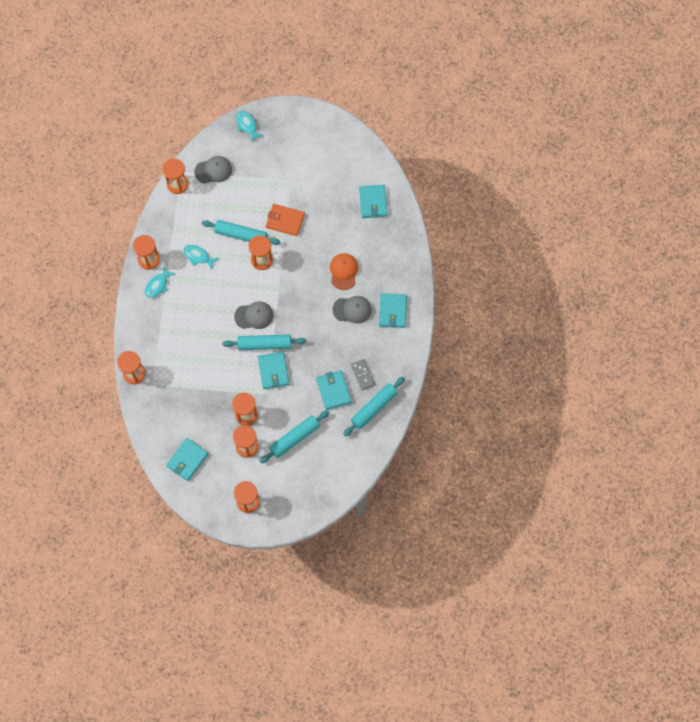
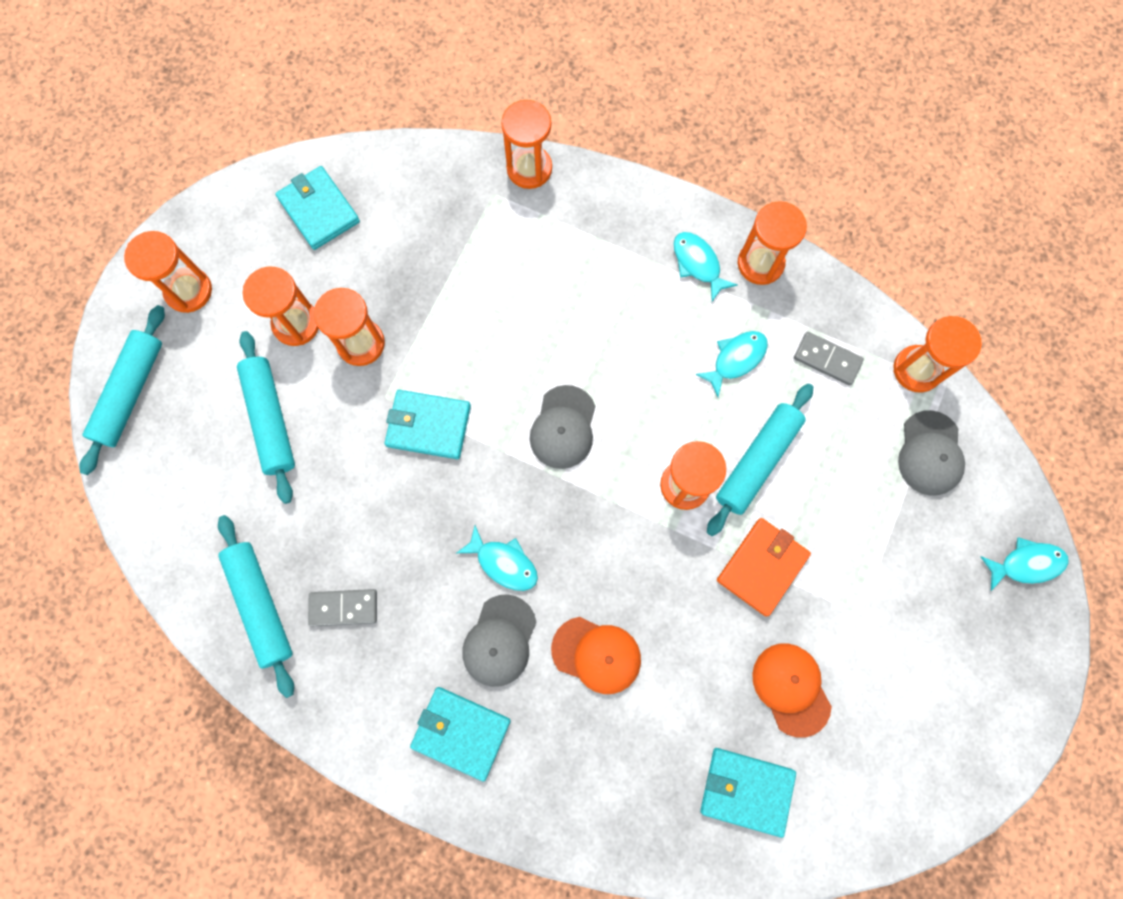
camera: 110 degrees right, 5 degrees up
(185, 220) = (827, 359): none -> grey domino
(264, 344) = (493, 428): turquoise rolling pin -> turquoise rolling pin (131, 393)
(320, 319) = (504, 563): none -> turquoise fish
(329, 197) = (791, 689): none -> orange cap
(333, 390) = (335, 533): turquoise wallet -> none

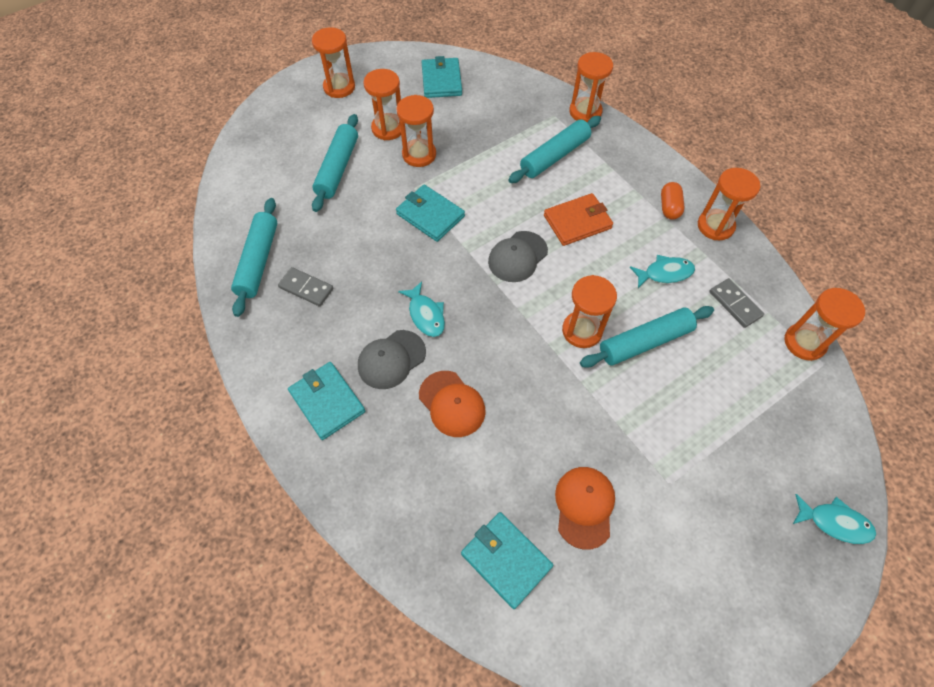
camera: 30 degrees right, 15 degrees down
(131, 393) = (270, 120): turquoise rolling pin -> turquoise rolling pin (554, 156)
(697, 264) = (669, 207): turquoise fish -> orange capsule
(762, 567) = (609, 411): orange wallet -> orange wallet (577, 222)
(930, 453) = (787, 402): grey cap -> none

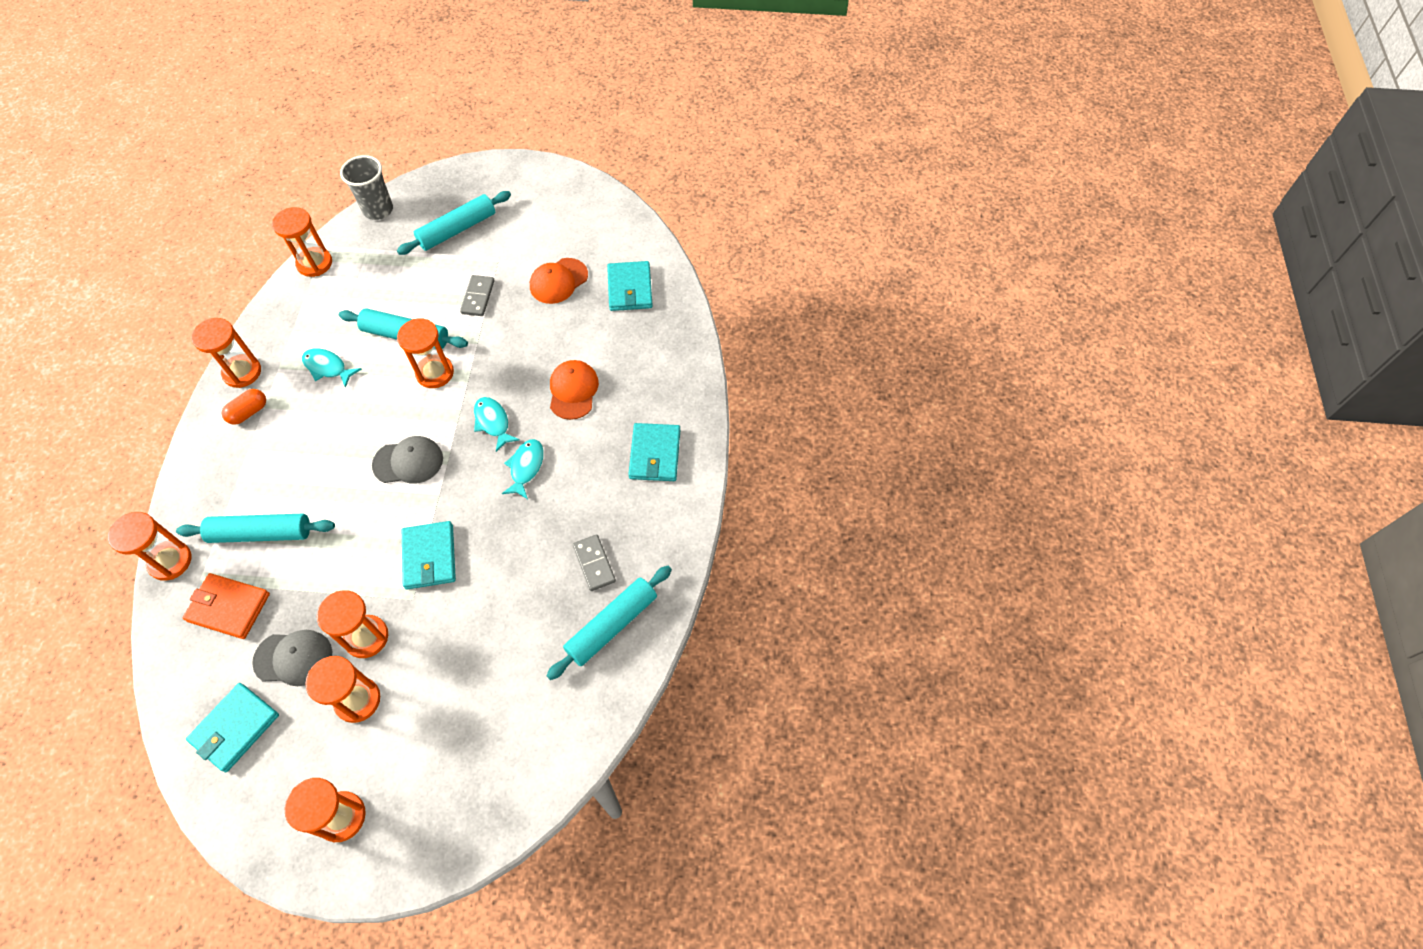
camera: 140 degrees left, 0 degrees up
(338, 168) = (453, 684): turquoise rolling pin -> turquoise rolling pin (457, 230)
(391, 359) = (583, 451): grey cap -> grey cap (293, 658)
(577, 222) = (328, 455): orange wallet -> orange wallet (228, 607)
(735, 304) = (316, 314): grey domino -> grey domino (478, 297)
(834, 522) = (440, 185): turquoise fish -> turquoise fish (493, 422)
(841, 440) = (378, 210): none -> grey cup

